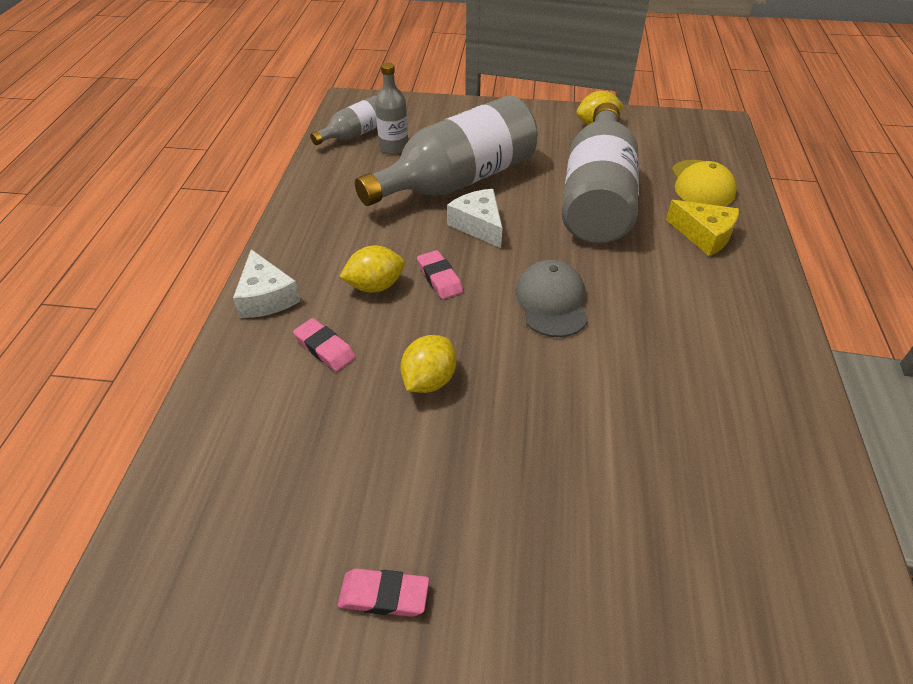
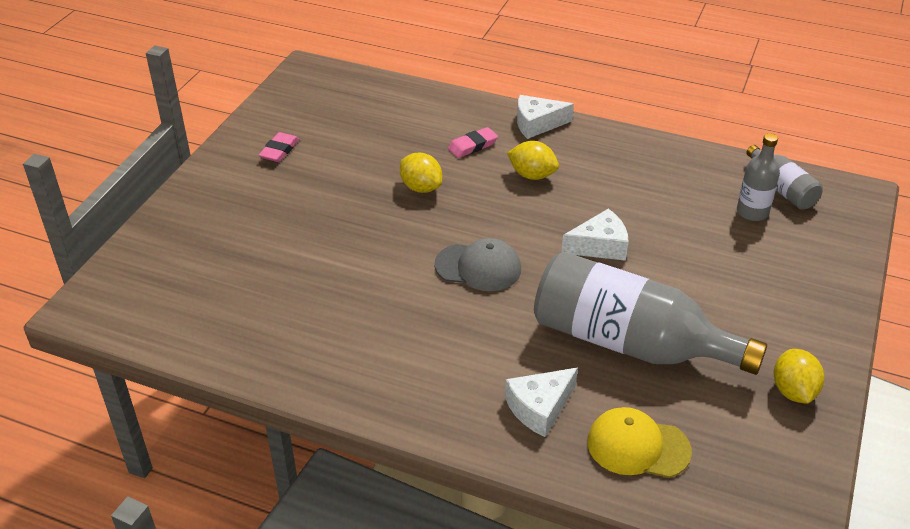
camera: 105 degrees right, 5 degrees down
(375, 286) = (532, 175): yellow lemon -> yellow lemon turned 60 degrees counterclockwise
(439, 278) = (531, 210): pink eraser -> none
(457, 181) = (679, 245): grey bottle -> none
(704, 235) = (539, 407): yellow cheese -> white cheese

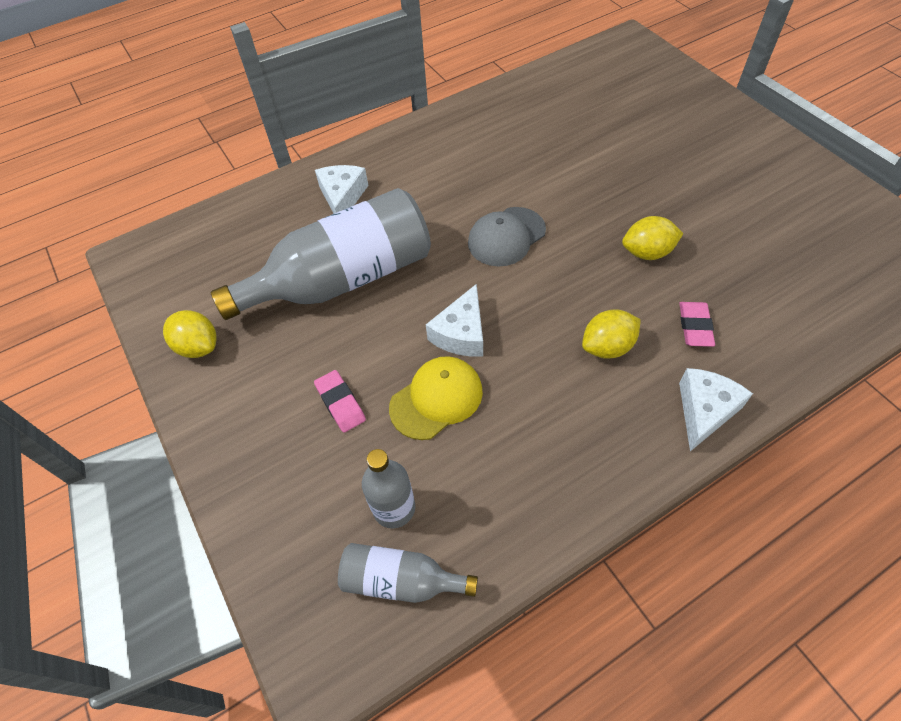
camera: 130 degrees right, 15 degrees up
(279, 150) = (775, 184): pink eraser -> pink eraser (340, 403)
(638, 446) = (263, 226): yellow cap -> yellow cap (436, 399)

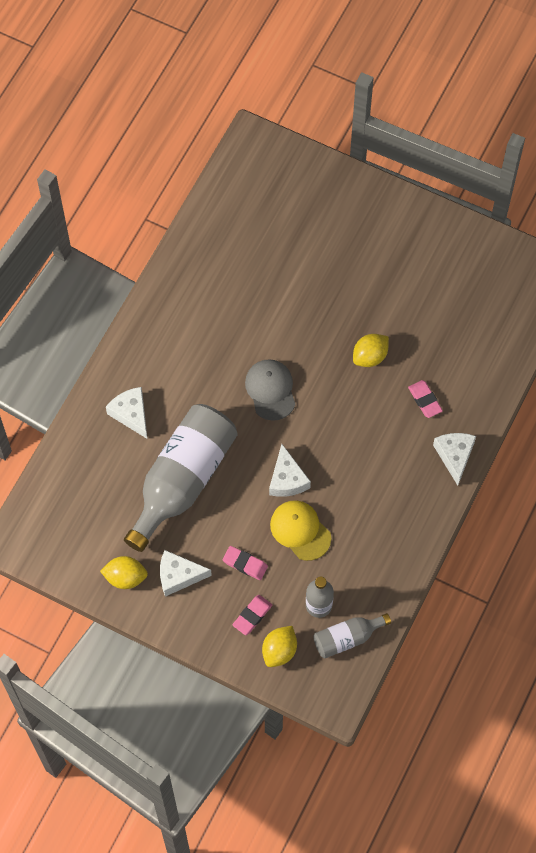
camera: 35 degrees left, 10 degrees up
(255, 375) = (178, 576): none -> white cheese
(299, 472) = (252, 616): none -> pink eraser
(436, 399) = (300, 530): yellow cap -> yellow cap turned 60 degrees counterclockwise
(506, 237) = (270, 390): grey cap -> grey cap turned 150 degrees clockwise
(607, 347) = (380, 442): yellow lemon -> yellow lemon (279, 651)

